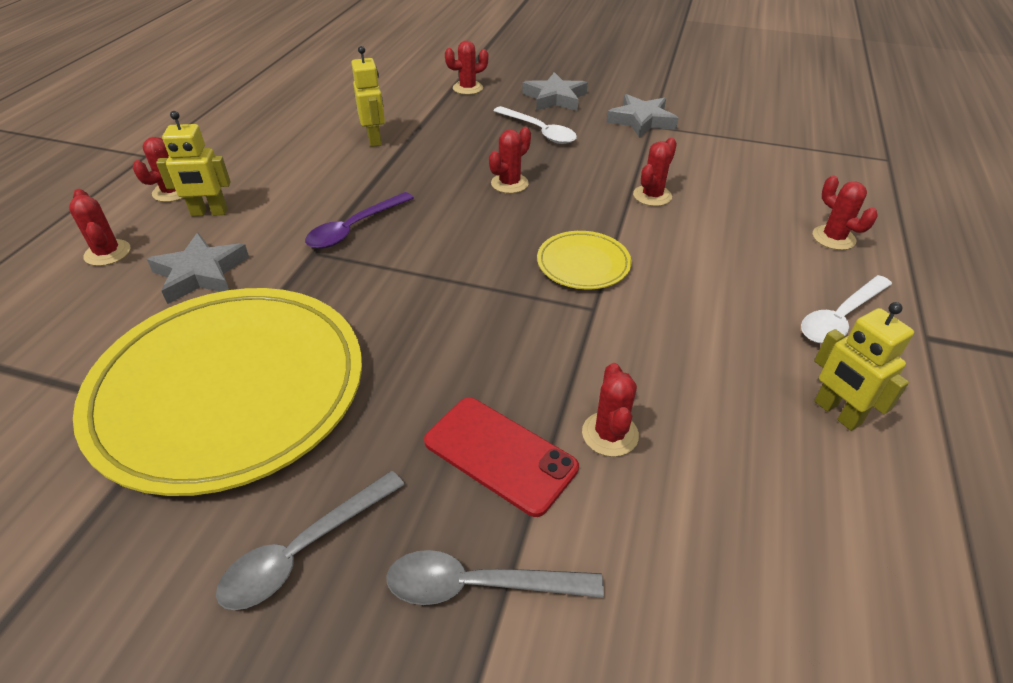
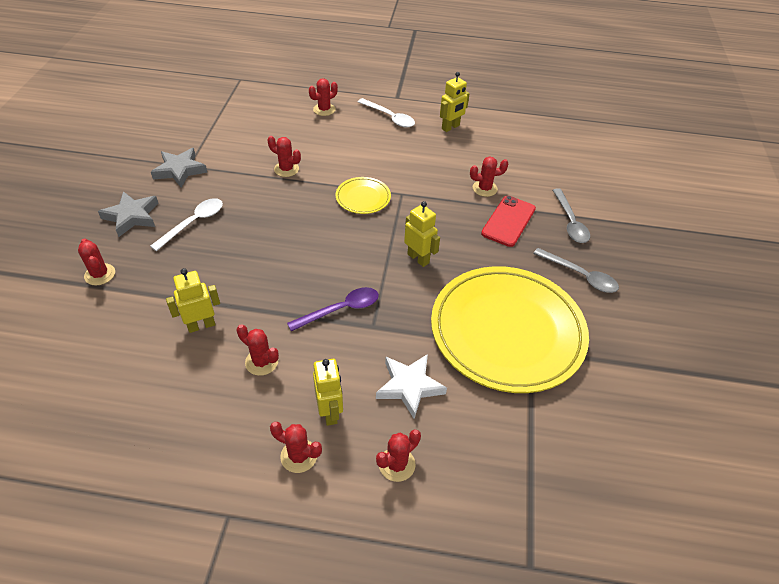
camera: 100 degrees left, 5 degrees up
(201, 273) = (409, 386): grey star -> white star
(354, 228) = (340, 310): purple spoon -> purple spoon turned 60 degrees counterclockwise
(428, 309) = (418, 258): none -> yellow robot
(509, 183) = (274, 234): red cactus -> red cactus (261, 362)

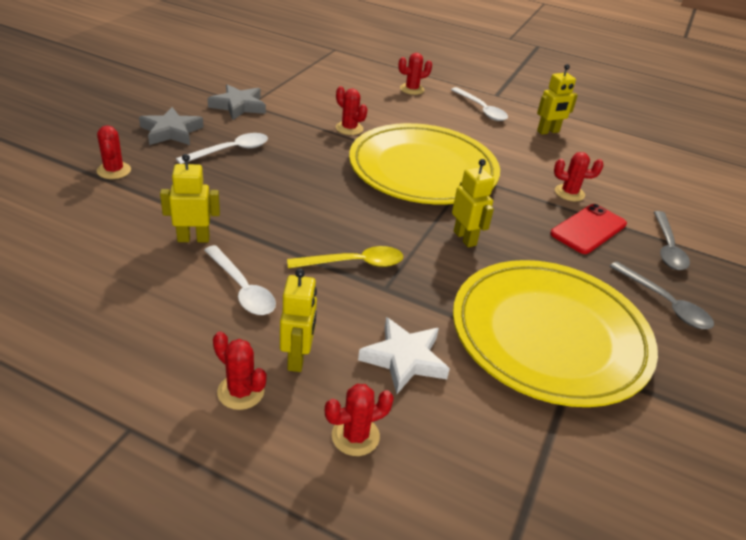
camera: 15 degrees right, 10 degrees down
(261, 362) = (242, 288): red cactus -> white spoon
(340, 310) = (354, 263): purple spoon -> yellow spoon
(363, 198) = (423, 170): yellow plate -> yellow plate, size x2.33

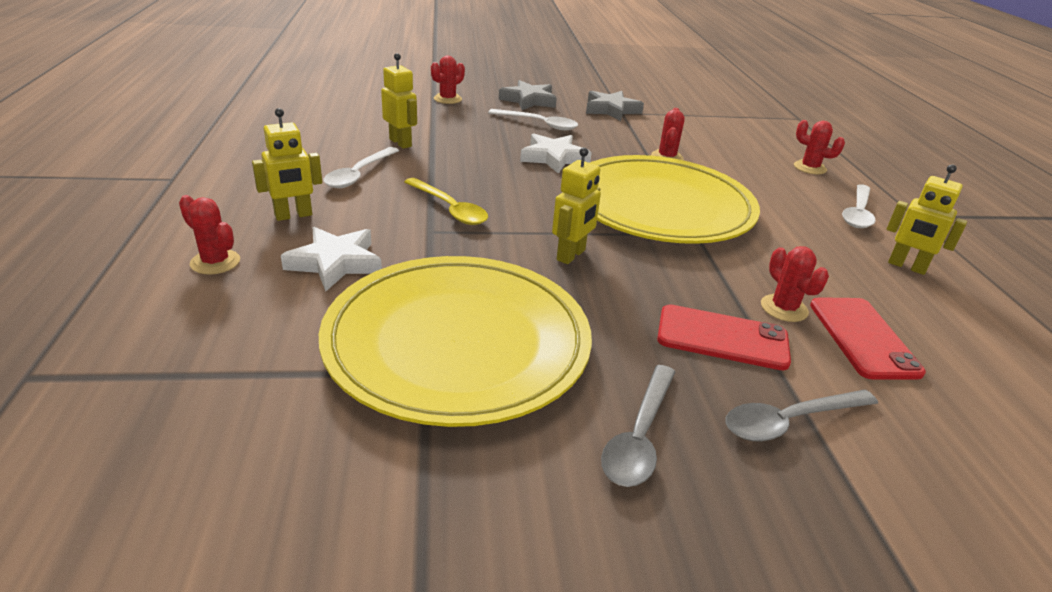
camera: 60 degrees right, 5 degrees down
(241, 392) = (235, 204): red cactus -> none
(305, 174) = (553, 158): none -> white star
(607, 185) = (862, 337): none -> red phone

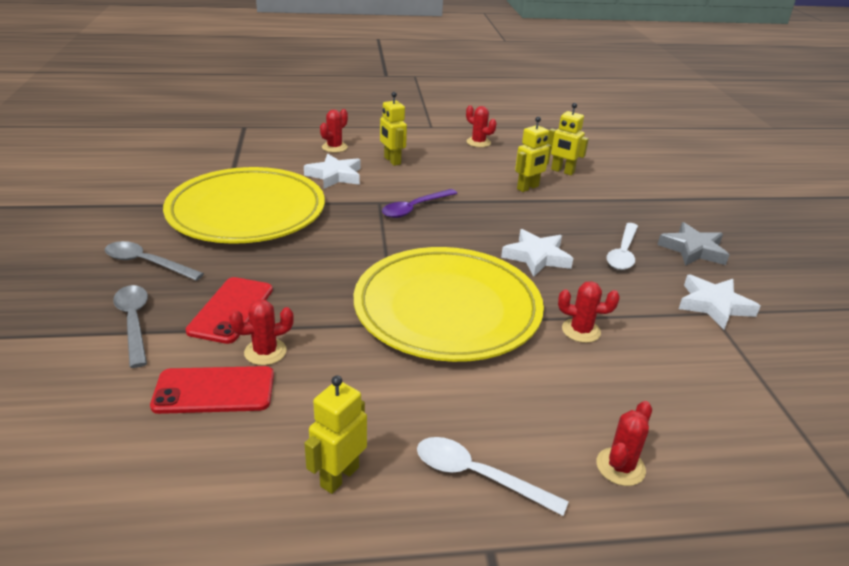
camera: 90 degrees right, 0 degrees up
(359, 174) = (460, 176): white spoon -> none
(447, 99) = (652, 205): red cactus -> red cactus (478, 142)
(449, 209) = (415, 208): yellow spoon -> purple spoon
(571, 255) = (349, 254): yellow robot -> yellow robot (562, 171)
(611, 110) = (714, 305): grey star -> white star

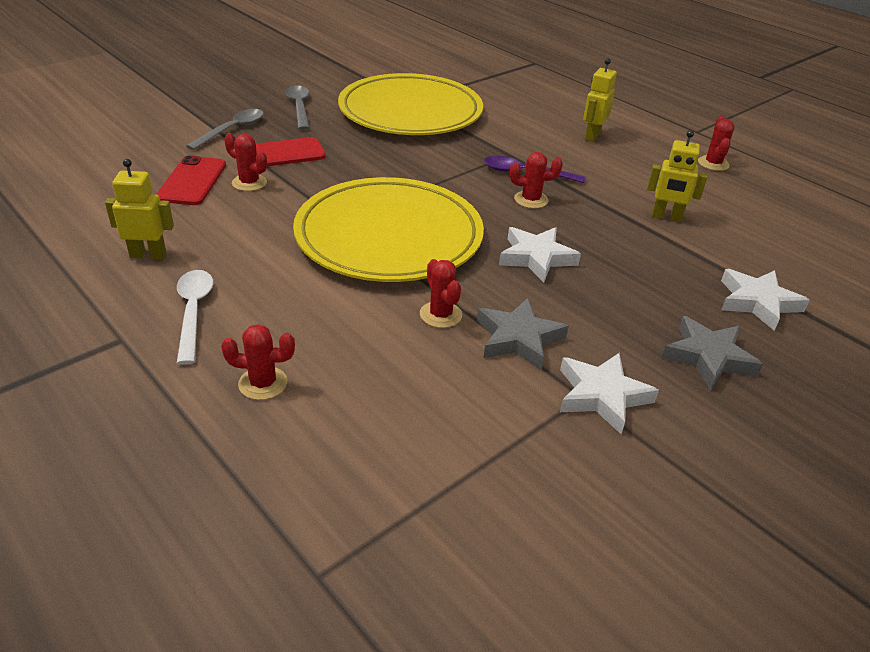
camera: 55 degrees right, 5 degrees up
(214, 390) = (192, 181): red phone -> red phone turned 45 degrees clockwise
(334, 147) = (569, 106): red cactus -> red cactus (531, 200)
(335, 176) = (521, 123): white star -> white star (757, 302)
(562, 171) = (742, 227): yellow robot -> none
(623, 253) = (623, 308): white spoon -> none
(632, 309) = (518, 338): none -> grey star

